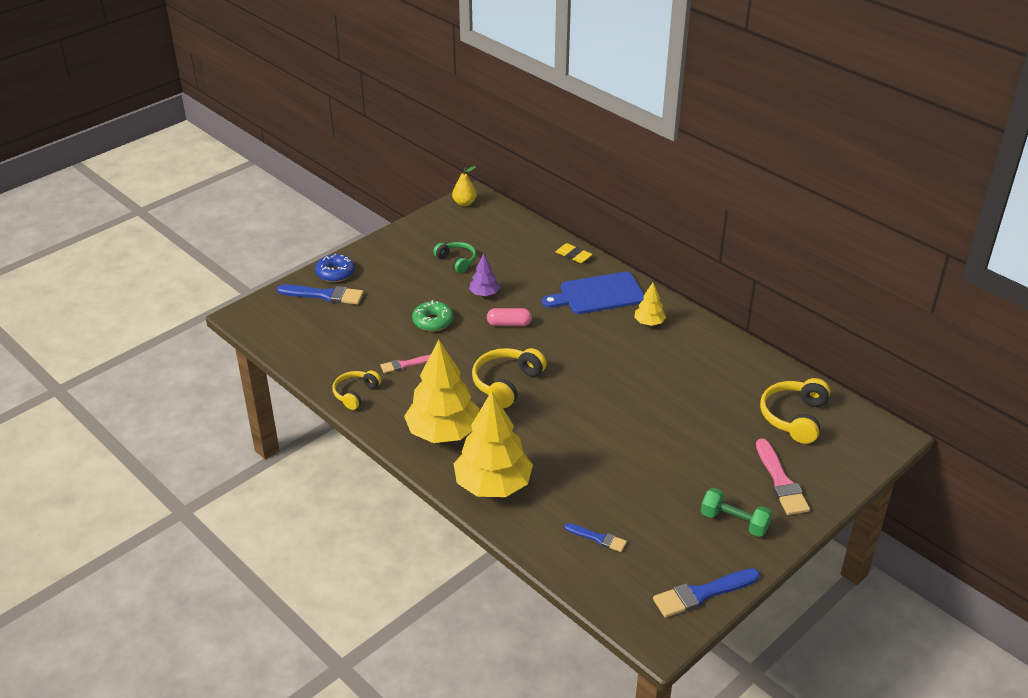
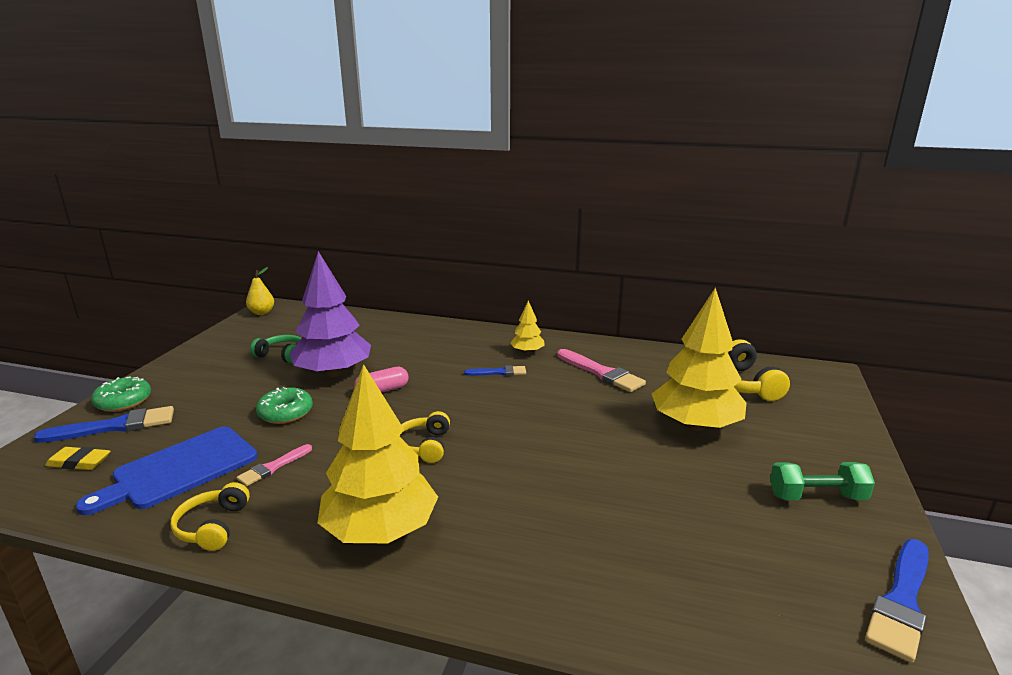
camera: 30 degrees left, 15 degrees down
(335, 273) = (123, 401): blue donut -> green donut
(484, 294) = (333, 373): purple tree -> purple tree, size x2.13
(493, 485) = (504, 574): yellow tree -> yellow tree (695, 425)
(506, 383) = (424, 446): yellow headphones -> yellow headphones, size x0.64
(573, 255) = (406, 324): yellow eraser -> yellow eraser (79, 462)
(597, 538) = (705, 586): blue brush -> blue brush (498, 372)
(598, 294) = (457, 344): blue cutting board -> blue cutting board (180, 469)
(780, 481) = (801, 439): pink brush -> pink brush (601, 373)

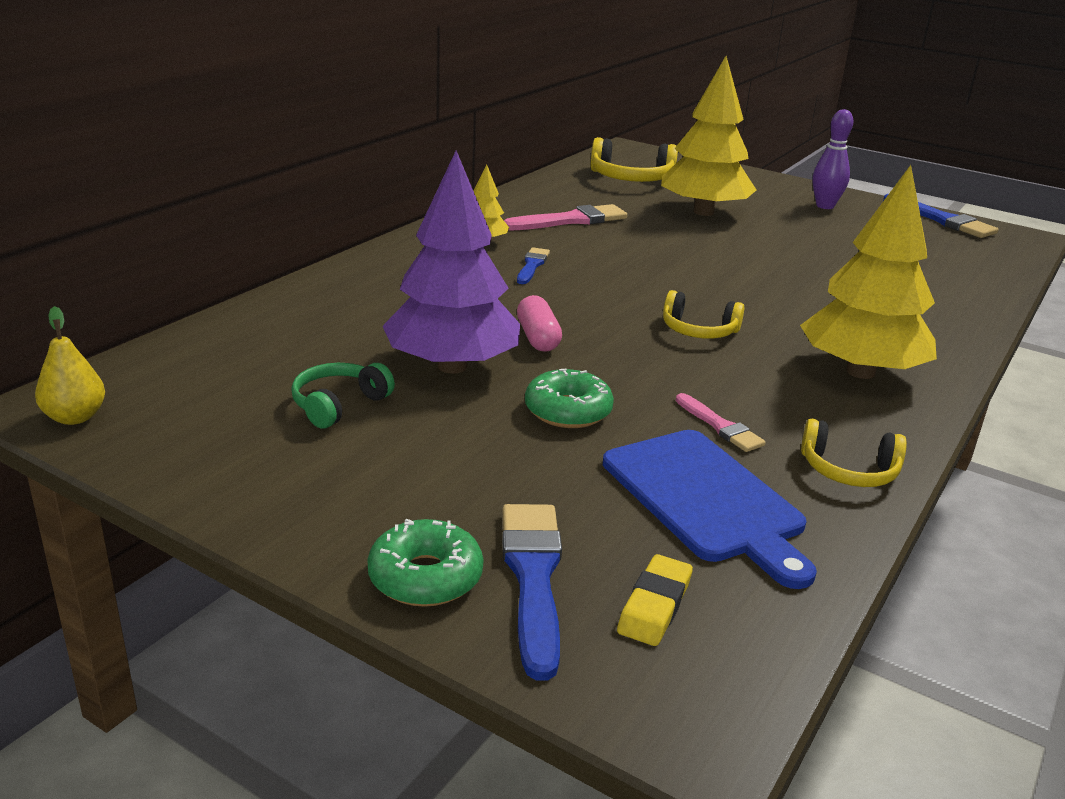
camera: 75 degrees left, 5 degrees up
(817, 497) = (825, 206): green dumbbell -> purple bowling pin

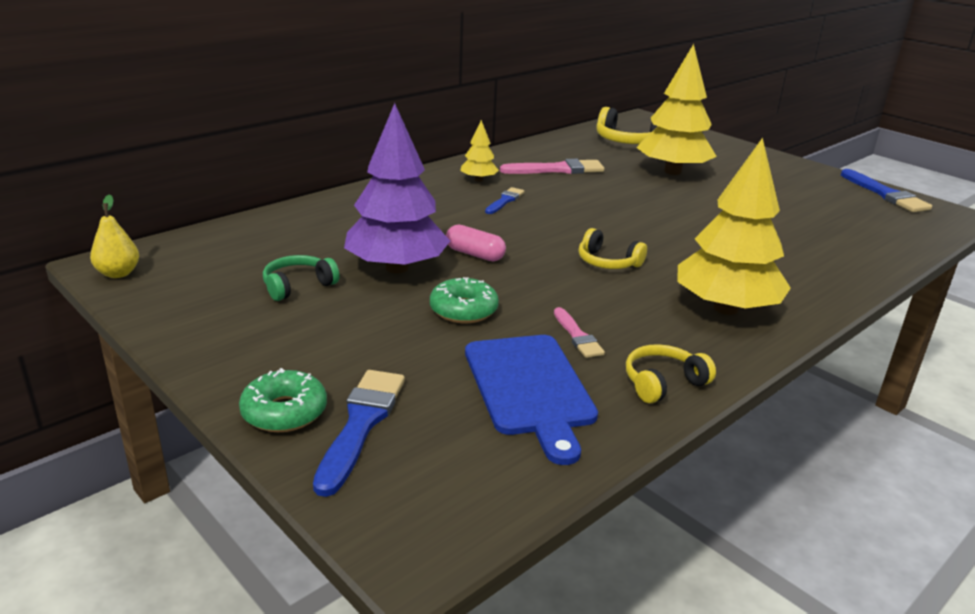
camera: 15 degrees right, 0 degrees up
(537, 338) = (474, 254): pink capsule -> pink capsule turned 60 degrees counterclockwise
(654, 606) = (439, 458): yellow eraser -> none
(825, 206) = (783, 175): purple bowling pin -> none
(848, 470) = (663, 383): yellow headphones -> yellow headphones turned 120 degrees clockwise

